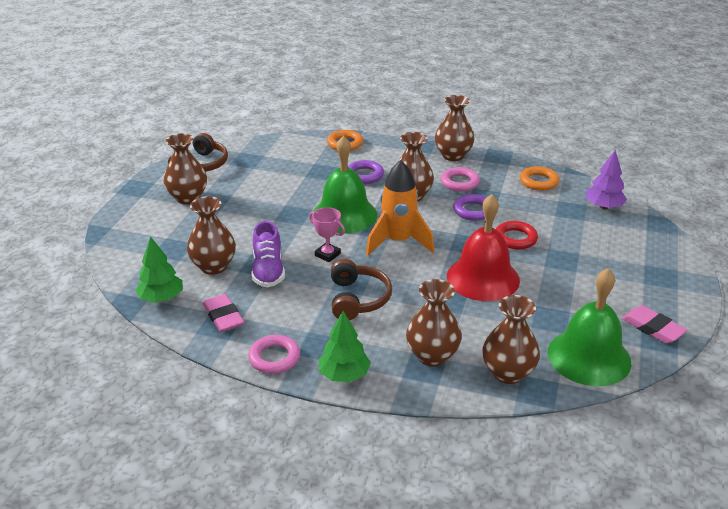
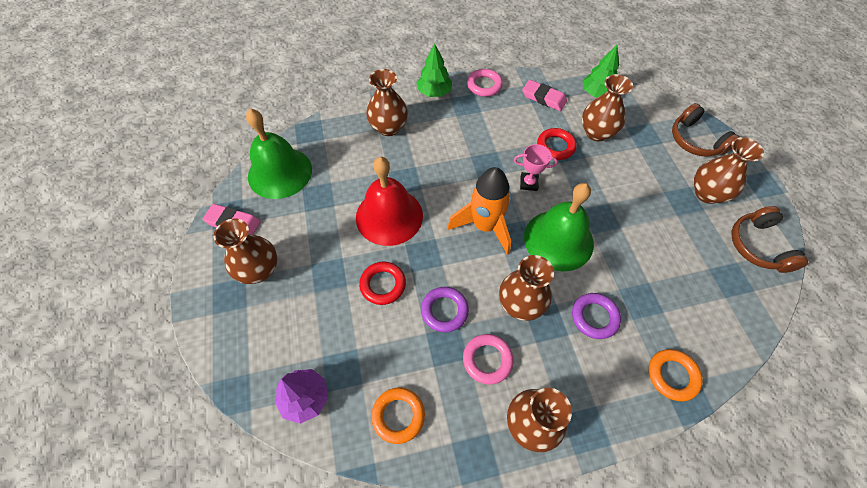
camera: 150 degrees right, 25 degrees up
(268, 271) = (555, 146): purple shoe -> red ring
(358, 299) = (470, 150): brown headphones -> brown headphones (695, 140)
(508, 373) = (333, 136): brown vase -> brown vase (259, 270)

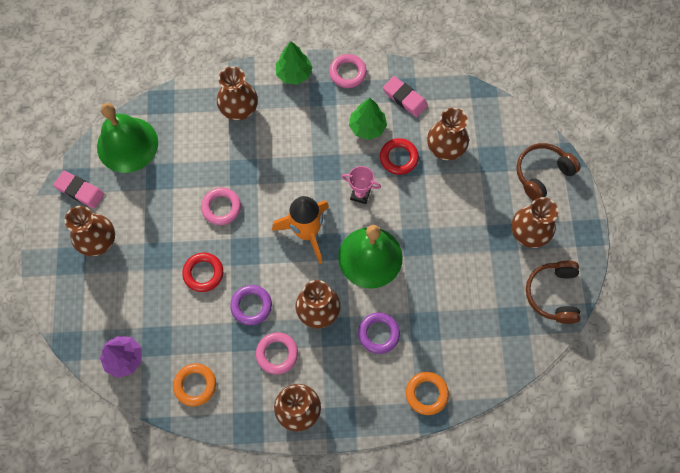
camera: 10 degrees right, 10 degrees up
(389, 216) = (221, 207): red bell -> pink ring
(597, 93) = (462, 101): green tree -> green tree (367, 127)
(695, 140) = (542, 174): brown headphones -> brown headphones turned 75 degrees clockwise

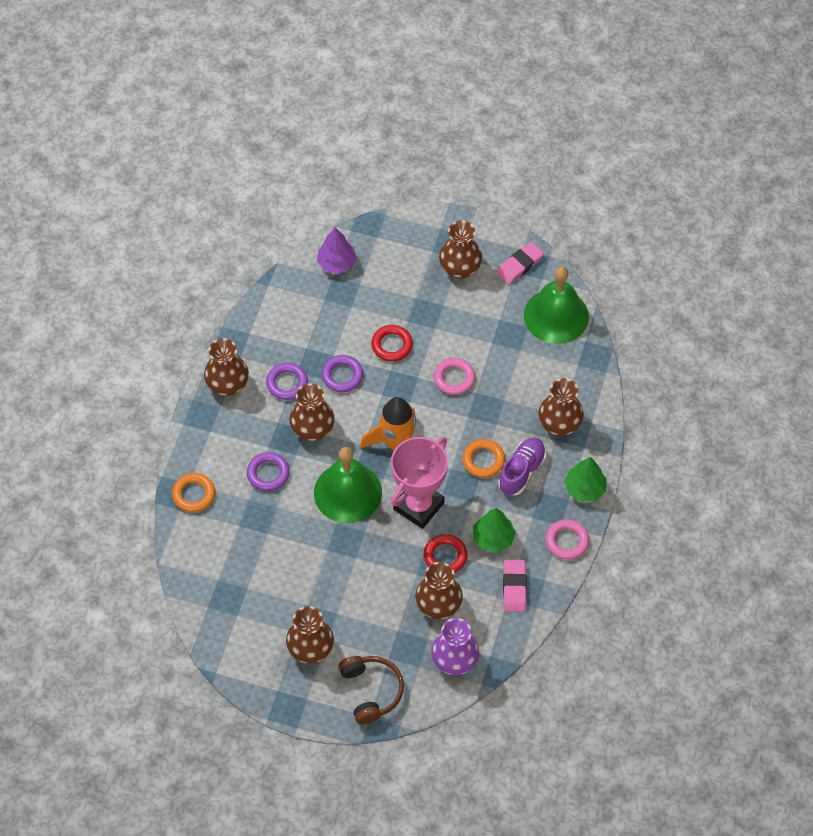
camera: 110 degrees right, 10 degrees down
(195, 385) = (287, 311): orange ring -> orange ring (483, 460)
(277, 354) = (287, 383): pink ring -> purple ring
(296, 125) = (521, 471): none -> purple shoe
(360, 194) = (418, 506): pink trophy -> pink trophy, size x2.04
(404, 98) = (514, 587): pink eraser -> pink eraser turned 60 degrees counterclockwise
(487, 121) = (454, 660): none -> purple vase
(552, 294) = (238, 645): brown headphones -> none

